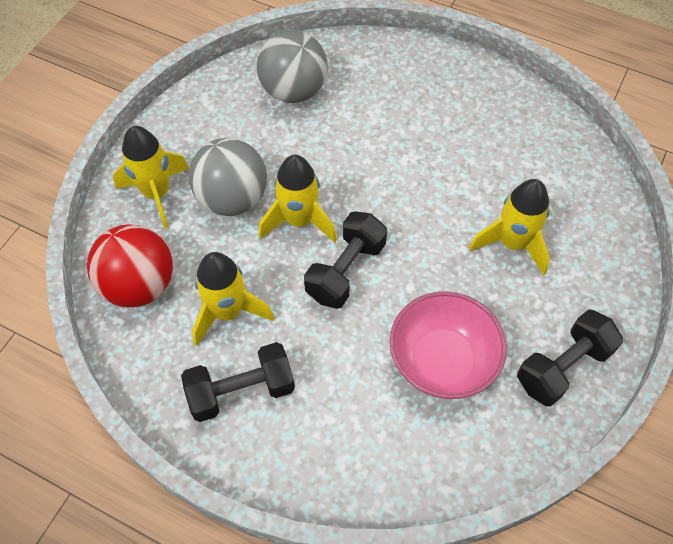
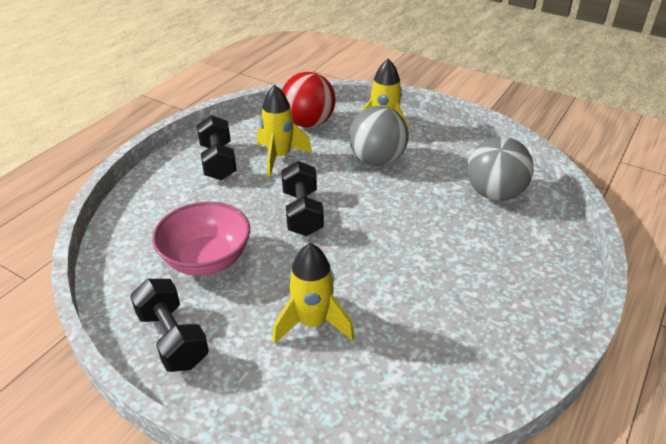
camera: 95 degrees right, 20 degrees down
(299, 221) = (353, 191): yellow rocket -> none
(345, 271) = (302, 213): black dumbbell -> black dumbbell turned 45 degrees clockwise

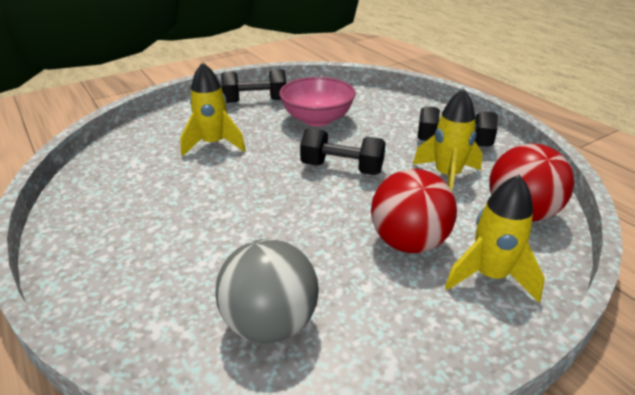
camera: 115 degrees right, 5 degrees down
(377, 160) = (408, 242): grey ball -> red ball

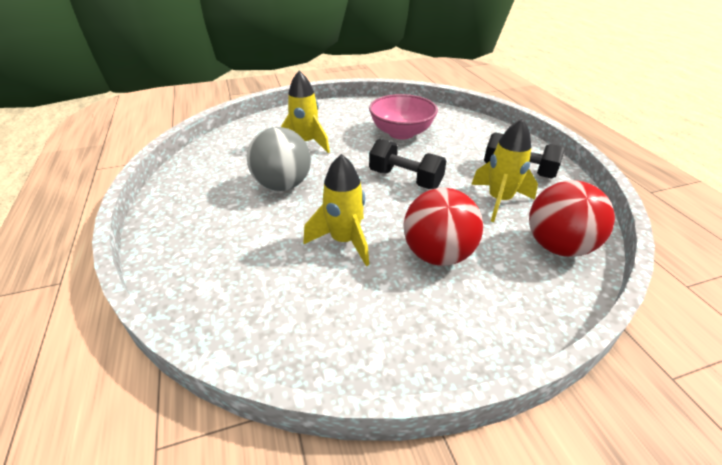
camera: 15 degrees right, 5 degrees up
(255, 101) = (354, 110): black dumbbell -> none
(270, 323) = (290, 301): grey ball -> grey ball (283, 185)
(490, 276) = (501, 299): yellow rocket -> yellow rocket (344, 241)

